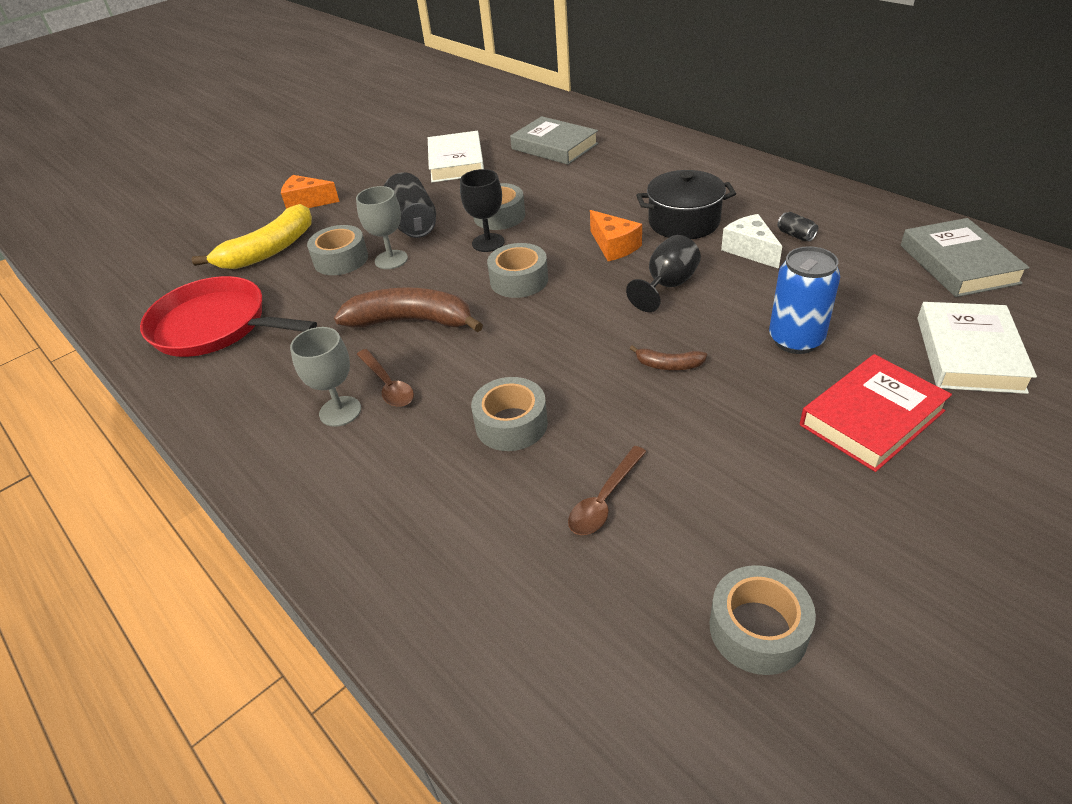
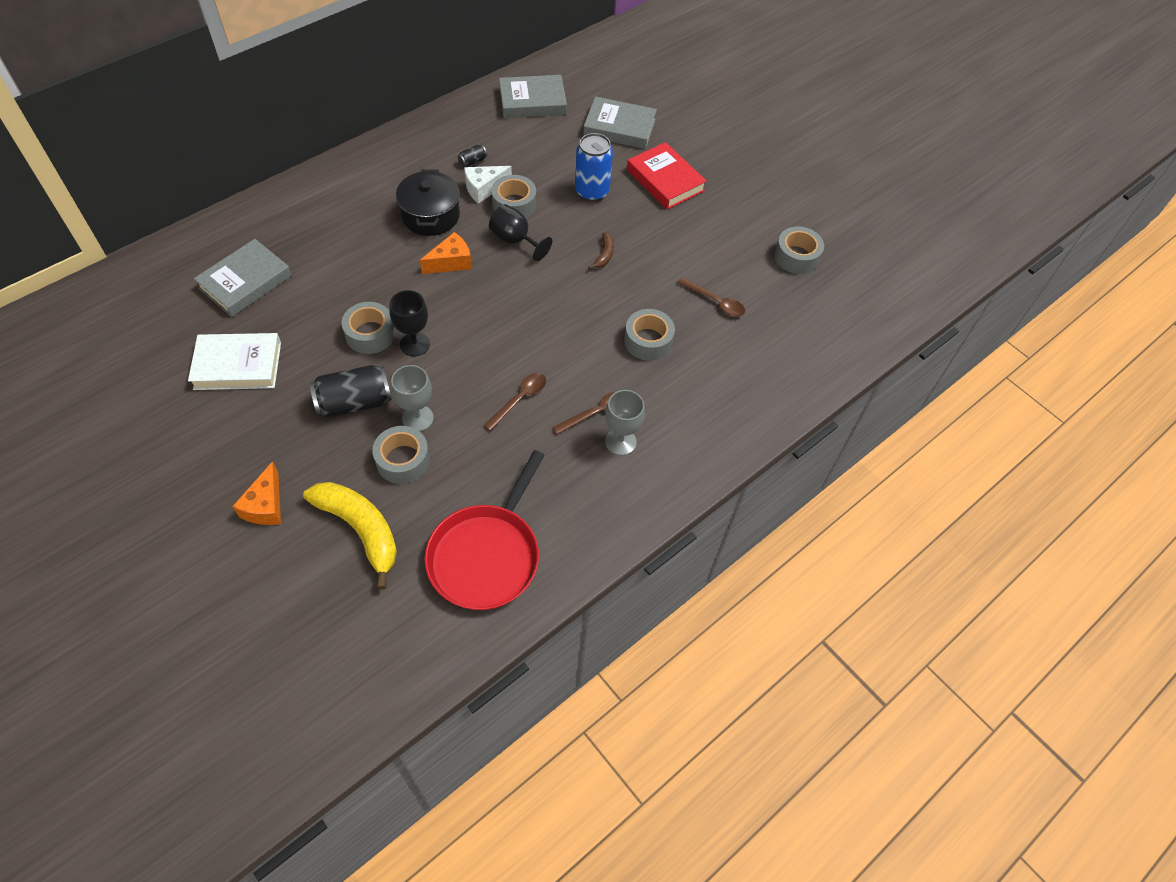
camera: 95 degrees left, 15 degrees up
(411, 322) = (519, 399): brown banana -> brown spoon
(519, 280) = (481, 326): grey tape -> grey tape (514, 204)
(968, 354) = (619, 128): white book -> grey book

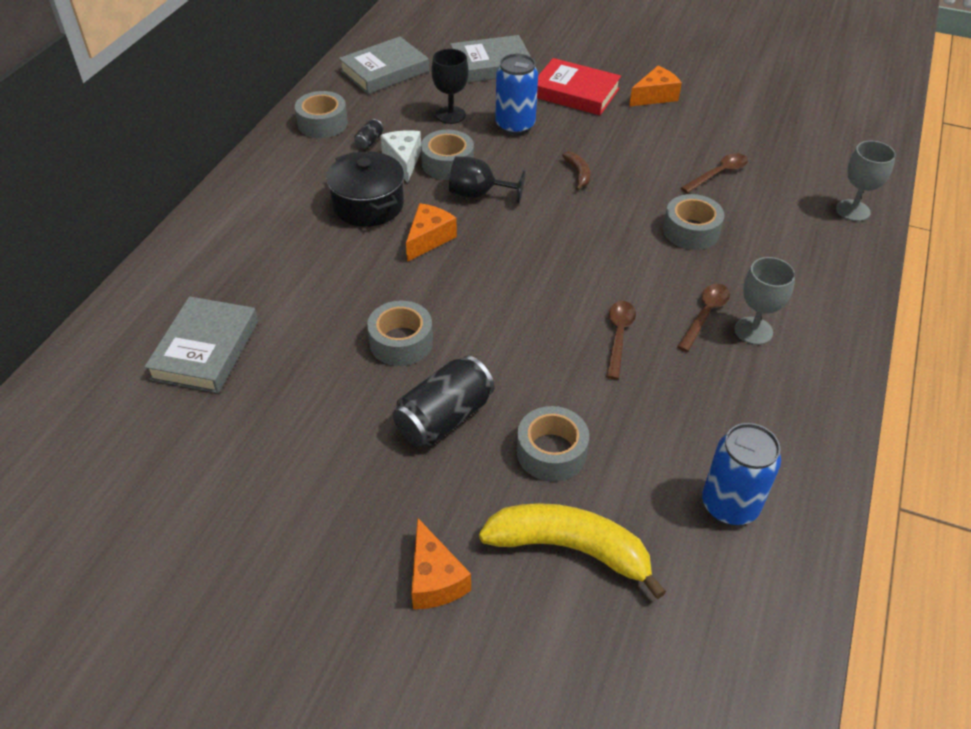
camera: 25 degrees left, 10 degrees down
(238, 365) = (269, 441): white book -> none
(414, 344) = (460, 331): black goblet -> black goblet (451, 115)
(417, 418) = (529, 402): grey goblet -> grey goblet (853, 210)
(484, 188) = (403, 161): white cheese -> white cheese turned 135 degrees clockwise
(486, 556) = (729, 505): red pan -> blue can
(715, 302) = (718, 174): brown spoon -> brown spoon turned 45 degrees counterclockwise
(727, 210) = (655, 96): none -> orange cheese
(796, 256) = (751, 111): grey tape -> grey tape (322, 123)

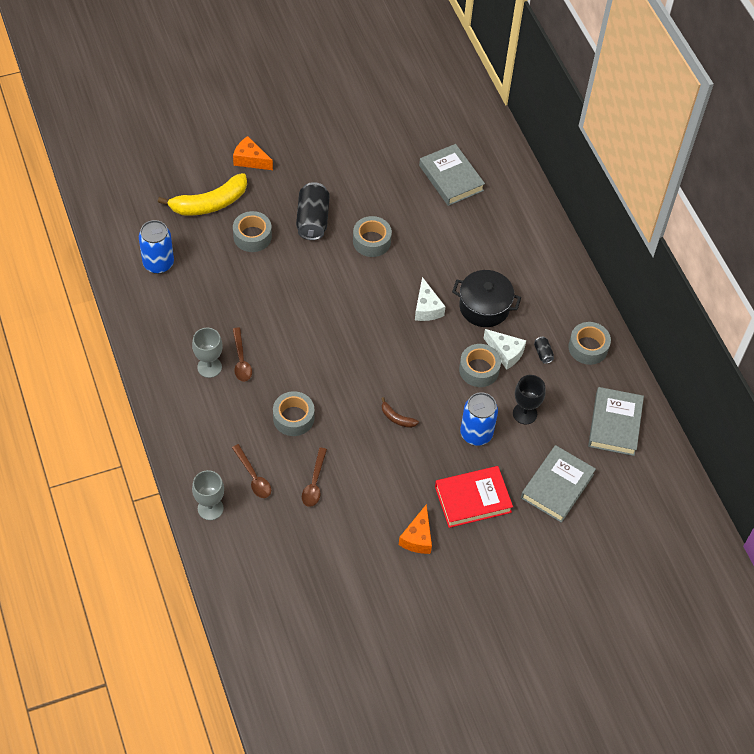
camera: 135 degrees right, 10 degrees up
(429, 239) = (426, 308): orange cheese -> white cheese
(478, 194) = (436, 358): black goblet -> none
(618, 336) = (273, 316): brown spoon -> brown spoon (253, 477)

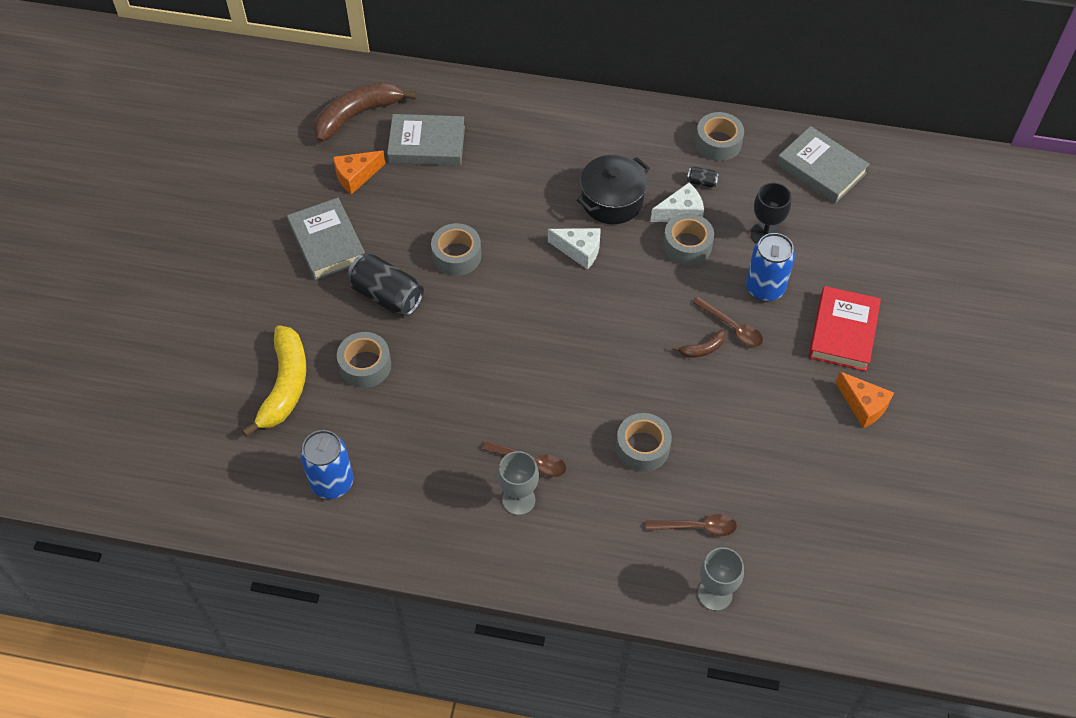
camera: 55 degrees left, 0 degrees up
(250, 160) = (255, 314): orange cheese -> orange cheese (356, 176)
(314, 483) = (740, 469): brown spoon -> brown spoon (732, 327)
(446, 128) = (358, 115): none -> brown banana
(557, 486) = (867, 253): grey book -> grey book (327, 243)

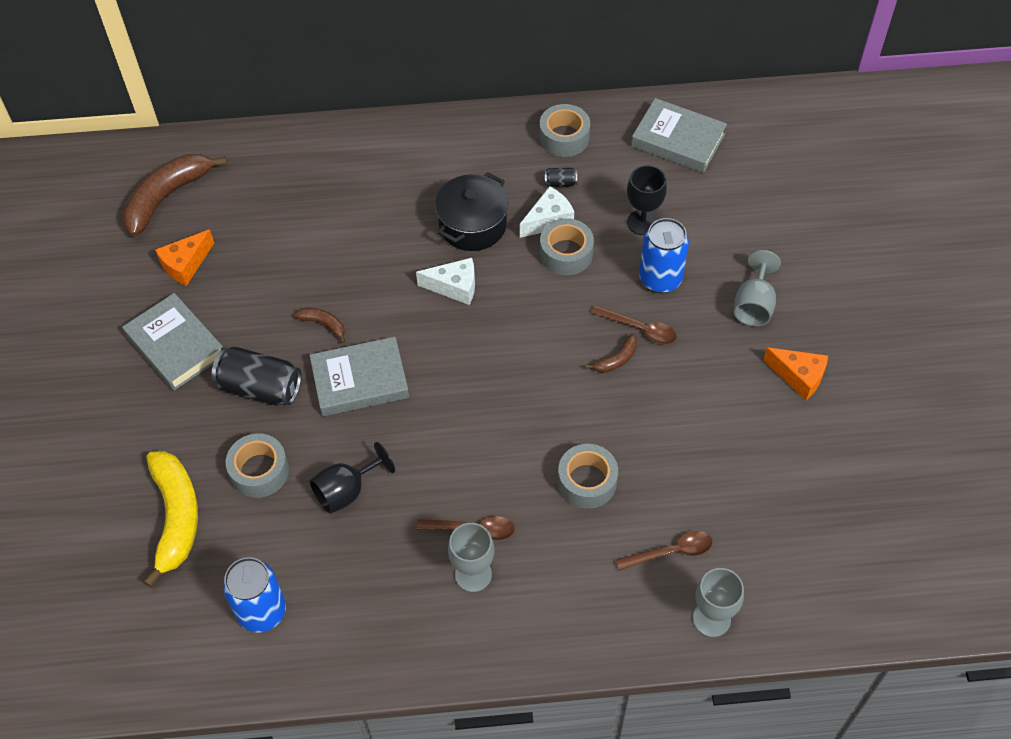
camera: 15 degrees left, 0 degrees up
(427, 144) = (254, 211): grey book -> grey book (360, 381)
(433, 401) = (347, 491): none -> black goblet
(456, 255) = (324, 324): grey tape -> brown banana
(843, 332) = (754, 305): red book -> grey goblet

